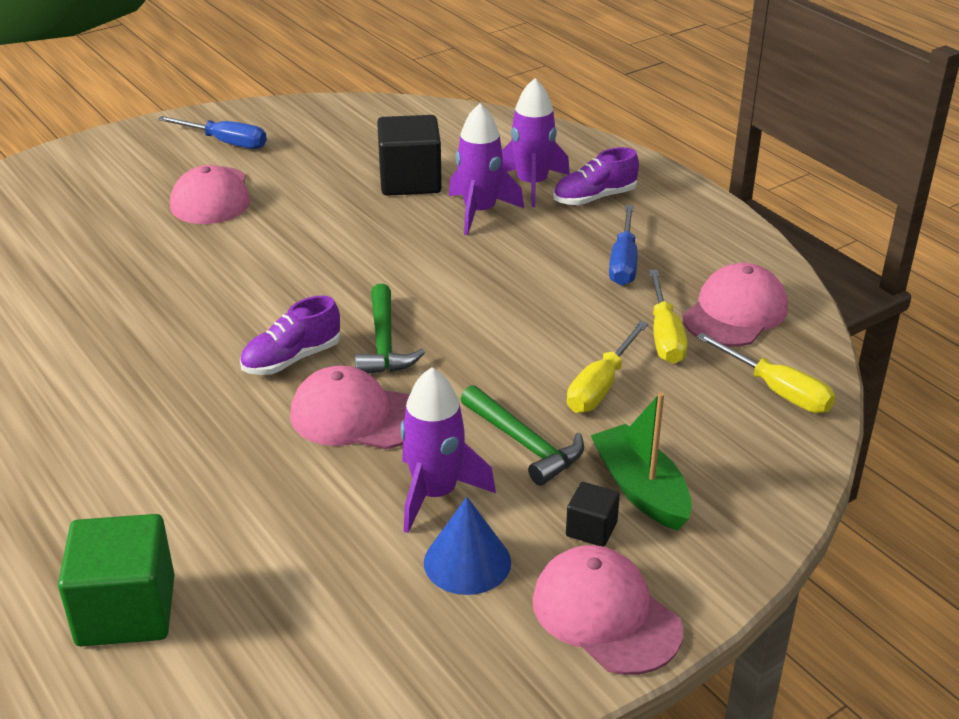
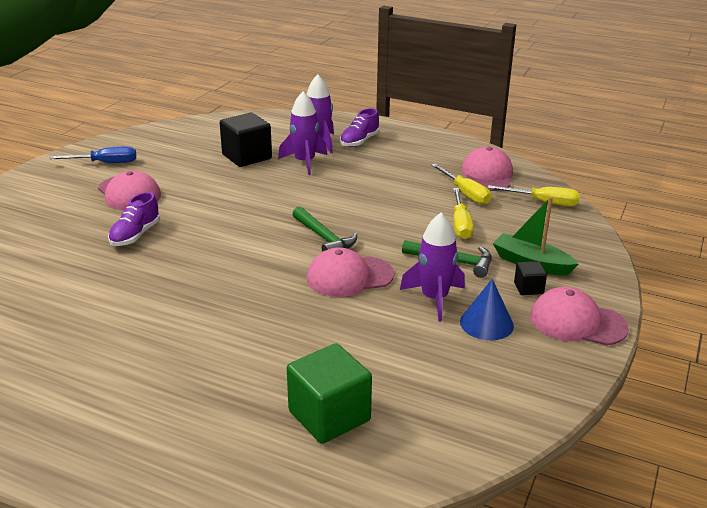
camera: 30 degrees left, 5 degrees down
(292, 359) = (279, 261): purple shoe -> purple shoe (135, 235)
(624, 262) = (408, 167): blue screwdriver -> none

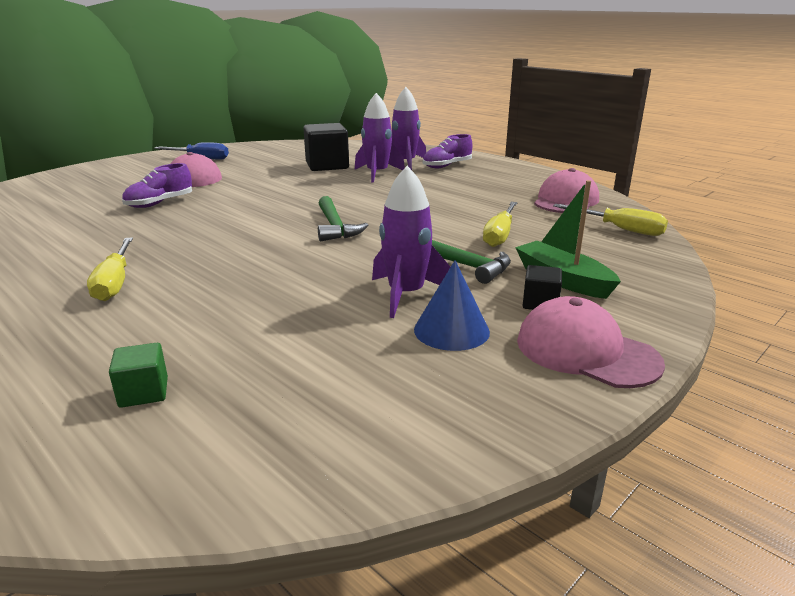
camera: 20 degrees right, 5 degrees down
(329, 416) = (144, 392): green cube -> green cube, size x0.49
(349, 276) = (327, 260): pink cap -> none
(465, 193) = (527, 212): yellow screwdriver -> yellow screwdriver (115, 282)

